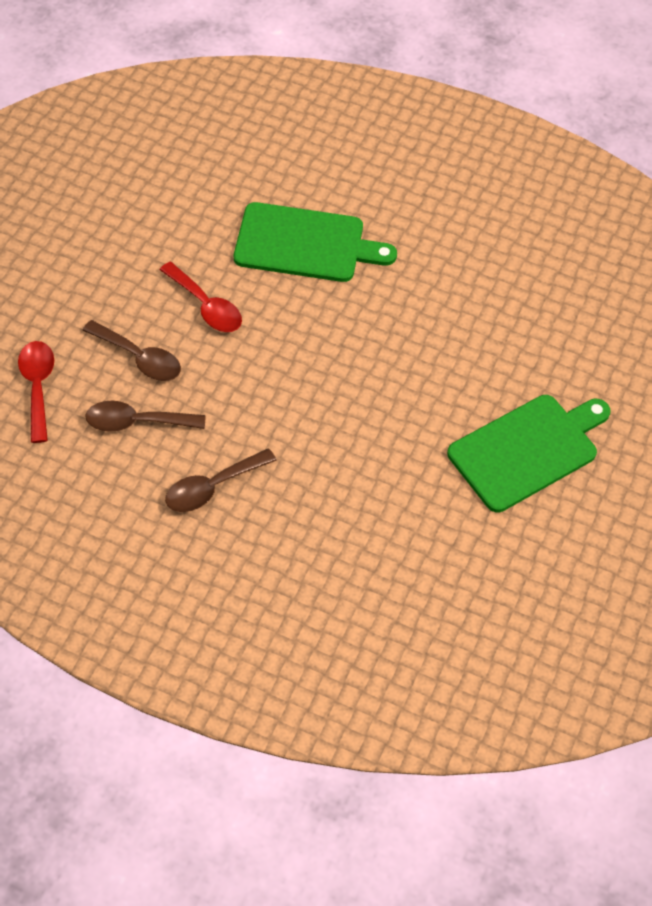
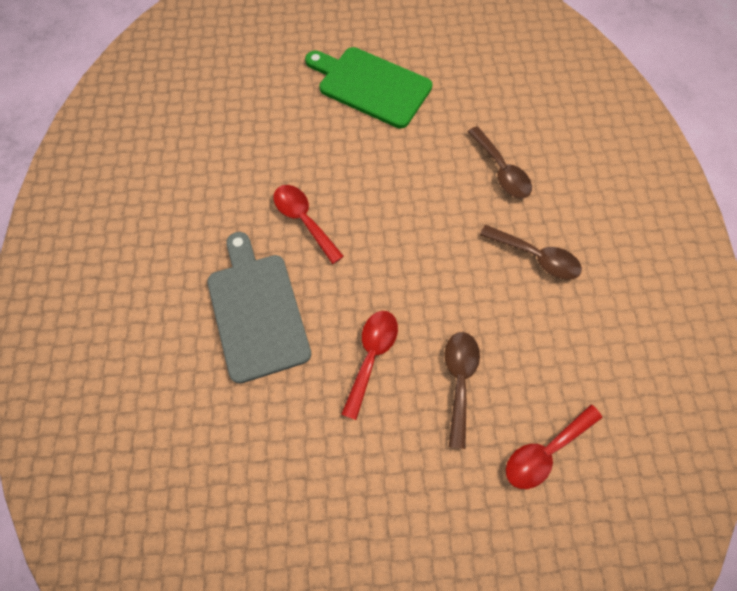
camera: 115 degrees left, 10 degrees up
(136, 422) = (521, 345): brown spoon -> brown spoon (501, 171)
(305, 244) = (257, 311): green cutting board -> grey cutting board
(380, 314) = (303, 220): none -> red spoon

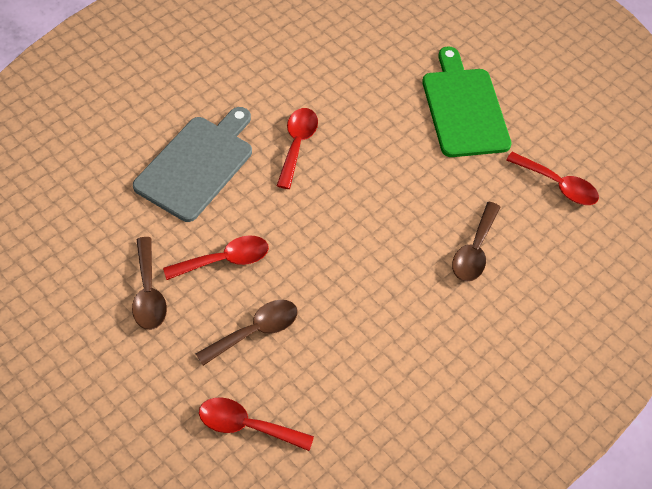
camera: 45 degrees right, 10 degrees down
(486, 79) = (558, 185): none -> red spoon
(536, 257) = (414, 324): brown spoon -> brown spoon (148, 293)

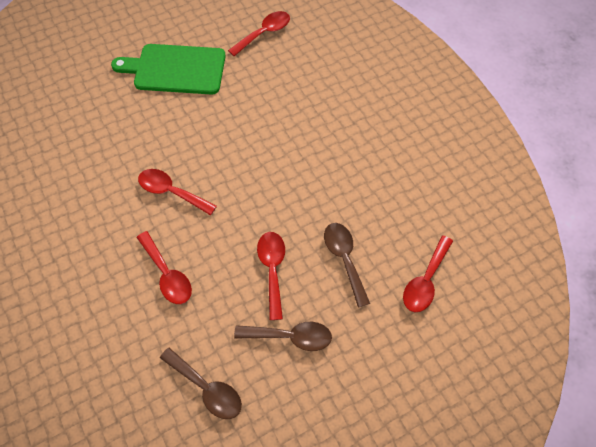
camera: 70 degrees left, 5 degrees up
(197, 165) = (167, 274): grey cutting board -> red spoon
(474, 250) = (306, 97): brown spoon -> brown spoon (207, 388)

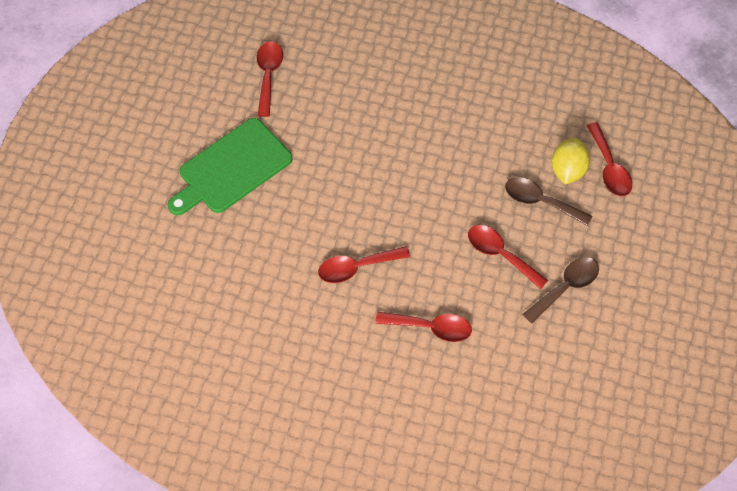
camera: 45 degrees left, 0 degrees up
(207, 388) = (552, 372): brown spoon -> none
(391, 255) = (567, 170): none -> yellow lemon

